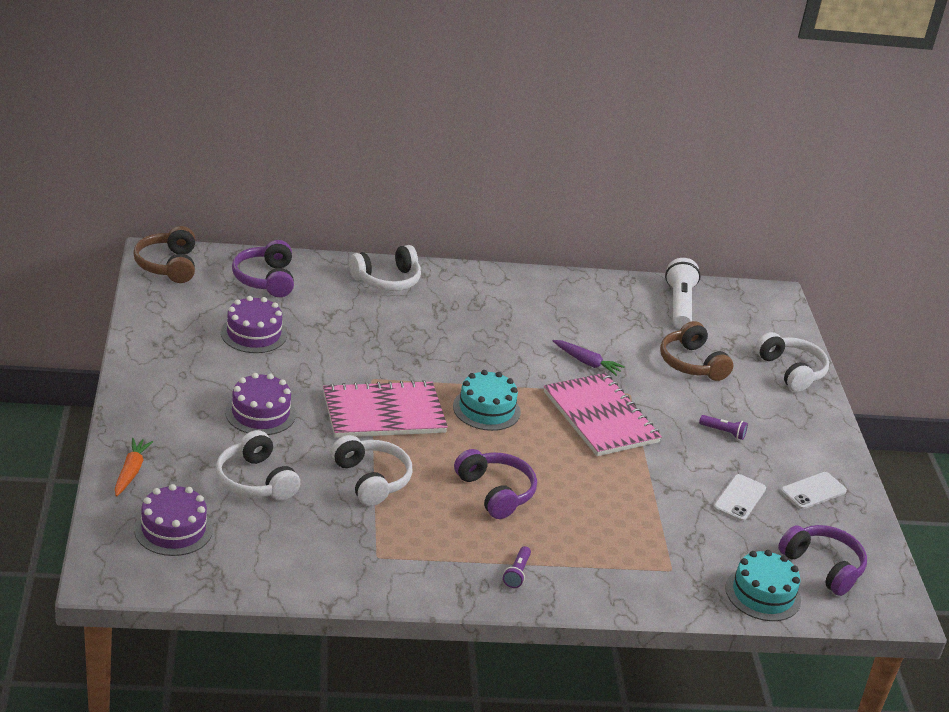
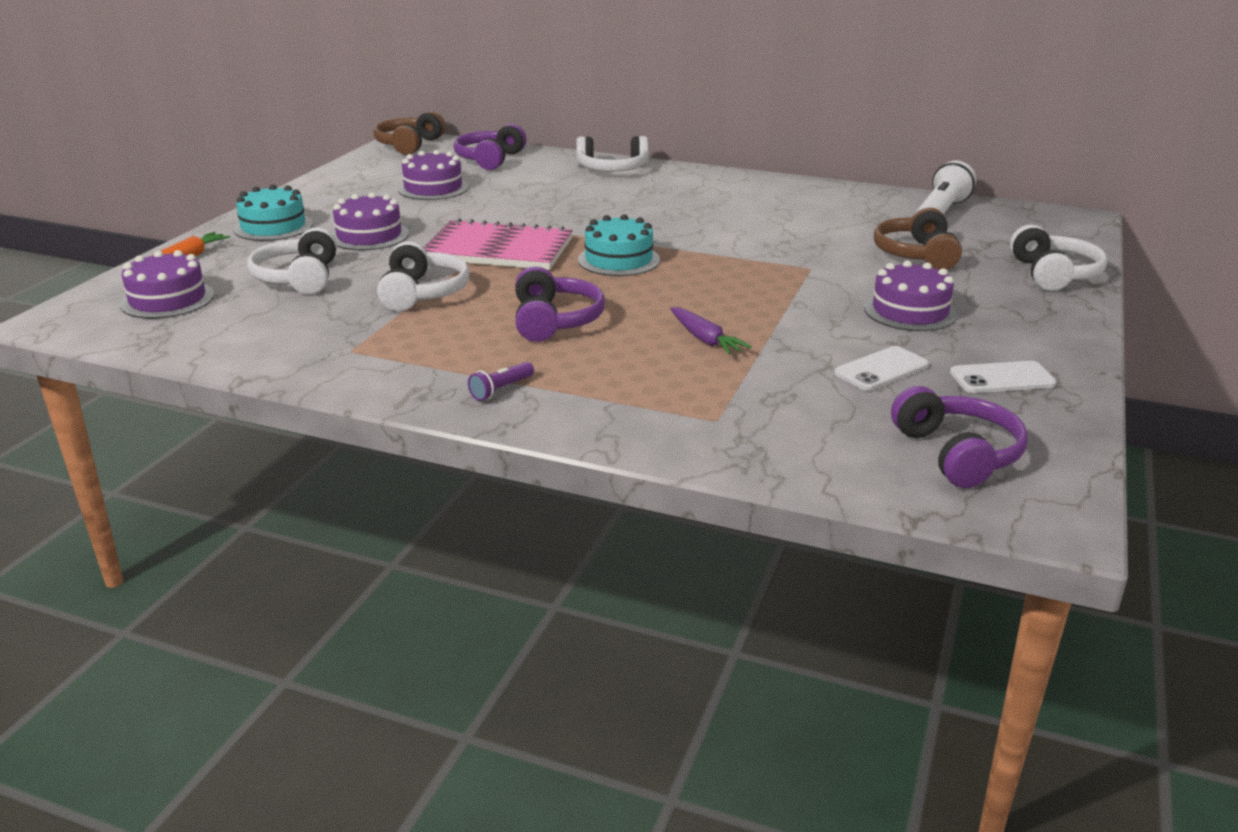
camera: 30 degrees right, 5 degrees down
(587, 362) = (779, 241): purple carrot -> purple carrot (705, 339)
(600, 417) = (753, 281): pink notebook -> none
(723, 432) = (910, 311): purple flashlight -> purple cake
(763, 594) = (834, 466): turquoise cake -> turquoise cake (273, 227)

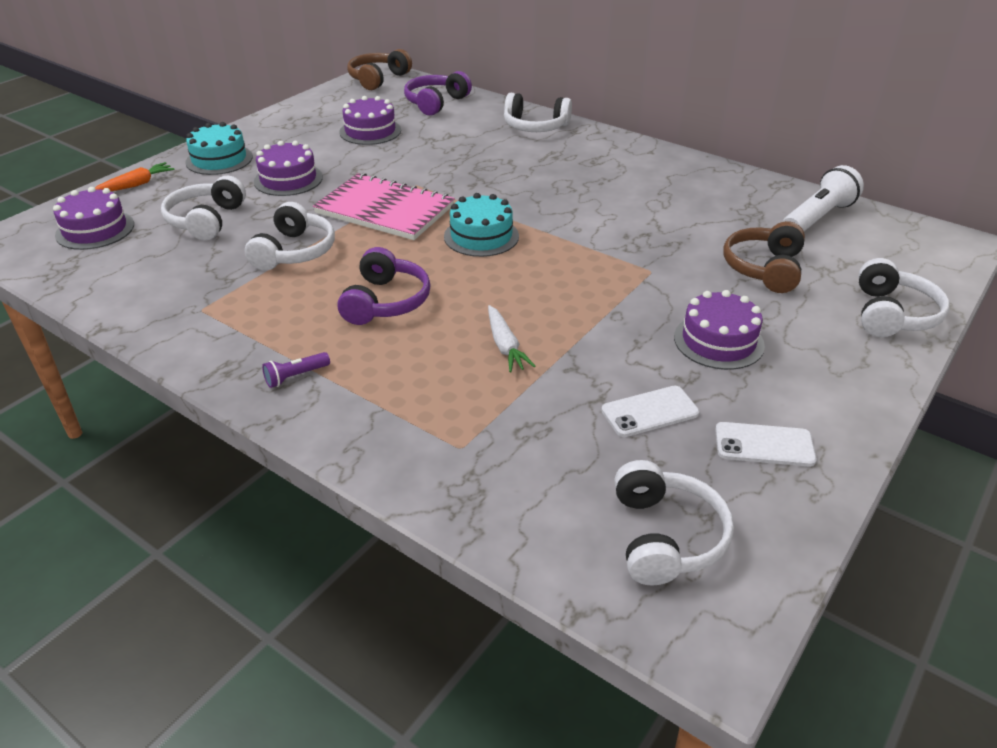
camera: 15 degrees right, 10 degrees up
(705, 339) = (505, 346): purple carrot -> white carrot
(957, 454) = (665, 537): purple headphones -> white headphones

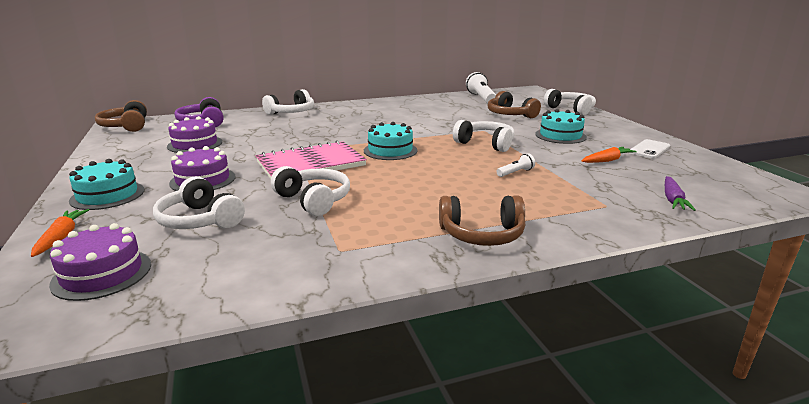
camera: 55 degrees left, 15 degrees down
(296, 376) = (482, 234): purple flashlight -> brown headphones
(385, 302) = (426, 189): purple headphones -> none
(505, 346) = (515, 172): white carrot -> white flashlight
(543, 505) = (672, 199): none -> purple carrot
(649, 412) = (607, 160): white phone -> orange carrot
(665, 537) = (710, 182): white headphones -> white headphones (485, 144)
(718, 341) = (560, 135): purple cake -> turquoise cake

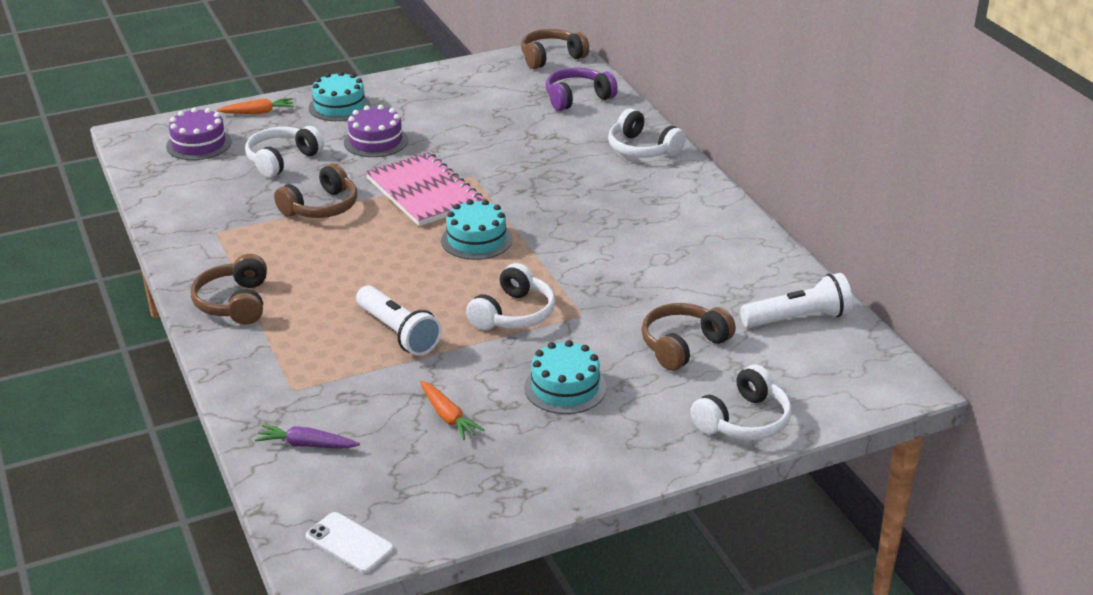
camera: 85 degrees right, 10 degrees up
(195, 144) = (488, 112): purple cake -> none
(314, 200) = (321, 207): white headphones -> brown headphones
(515, 172) = (398, 333): white flashlight -> white flashlight, size x2.03
(649, 149) = (502, 469): white phone -> white phone (349, 543)

